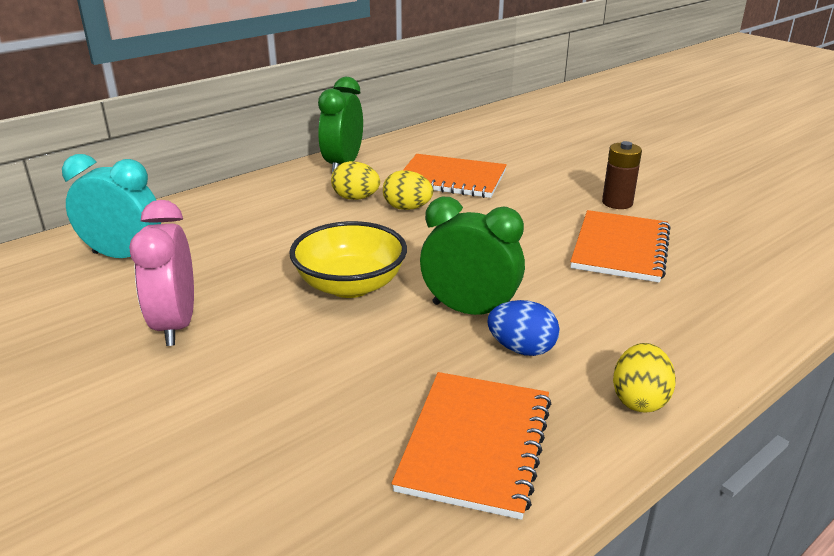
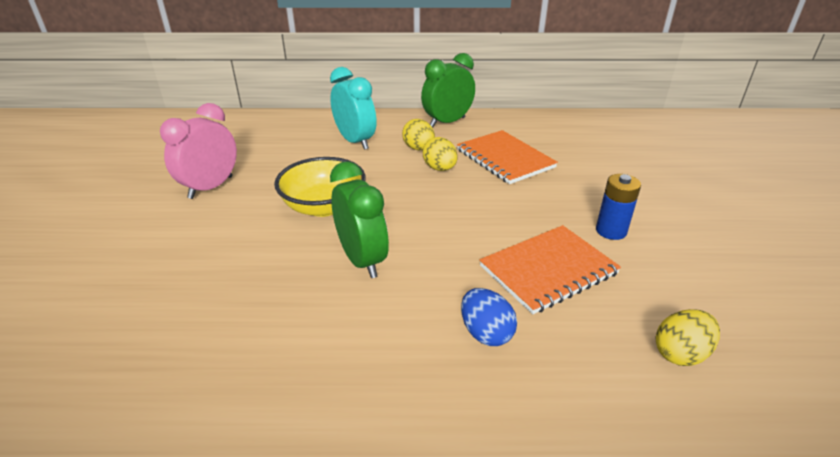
camera: 40 degrees right, 5 degrees up
(124, 256) = (249, 137): turquoise clock -> turquoise clock (355, 141)
(475, 444) = (222, 350): orange notebook -> none
(521, 349) = (349, 306): blue egg -> blue egg (486, 333)
(617, 203) = (611, 231): brown battery -> blue battery
(639, 399) = (362, 394): yellow egg -> yellow egg (680, 353)

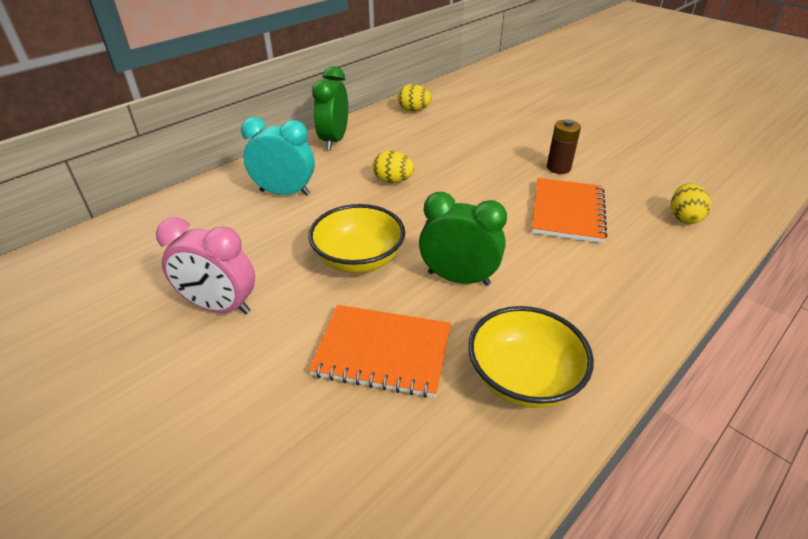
camera: 45 degrees left, 5 degrees up
(211, 187) = (220, 307): pink clock -> pink clock turned 60 degrees counterclockwise
(278, 356) = (523, 378): none -> yellow bowl
(419, 148) = (349, 173): yellow egg -> yellow egg (414, 110)
(486, 333) = (599, 270): blue egg -> none
(505, 158) = (424, 150): orange notebook -> orange notebook (382, 351)
(611, 231) = (558, 168): blue battery -> brown battery

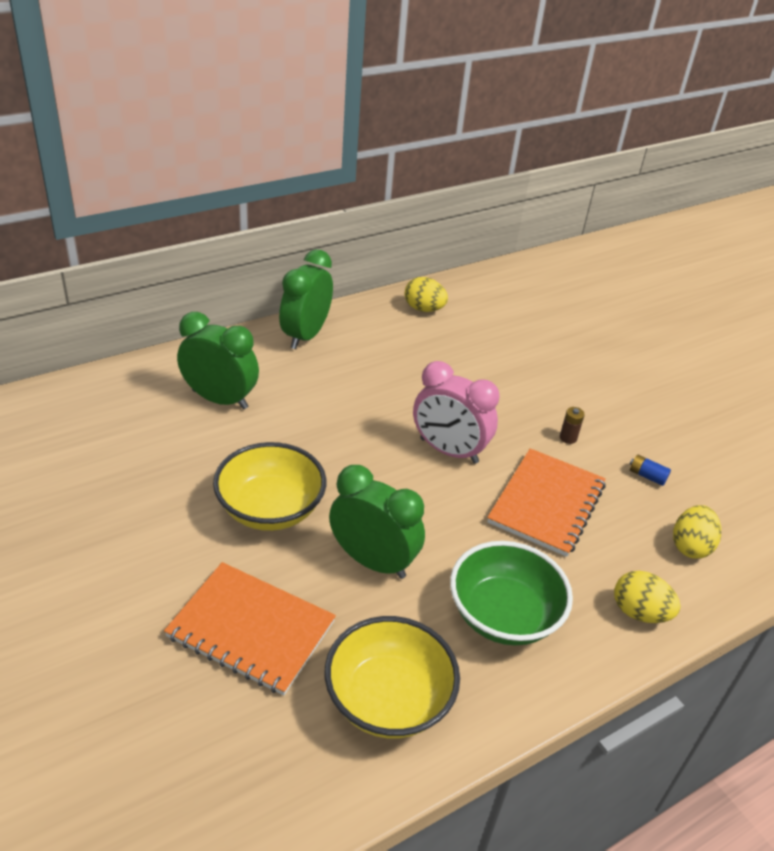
camera: 10 degrees right, 0 degrees up
(220, 307) = (100, 532): pink clock -> pink clock (448, 451)
(285, 193) = (220, 399): turquoise clock -> green clock
(393, 181) = (353, 411): yellow egg -> yellow egg (639, 612)
(558, 168) = (568, 438): brown battery -> brown battery, size x0.57
(579, 293) = (503, 615): none -> green bowl
(626, 180) = (647, 476): none -> blue battery

